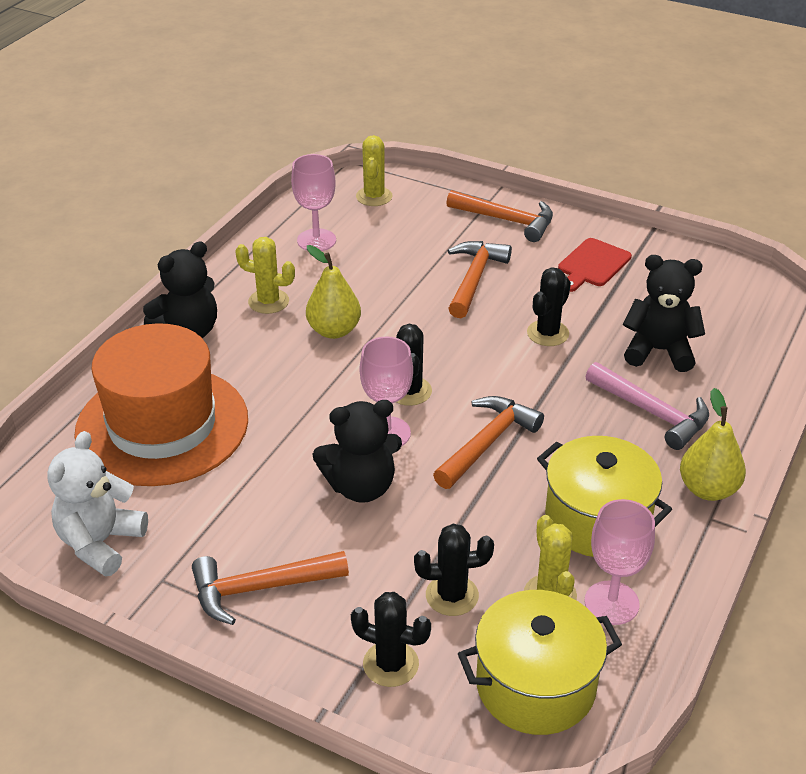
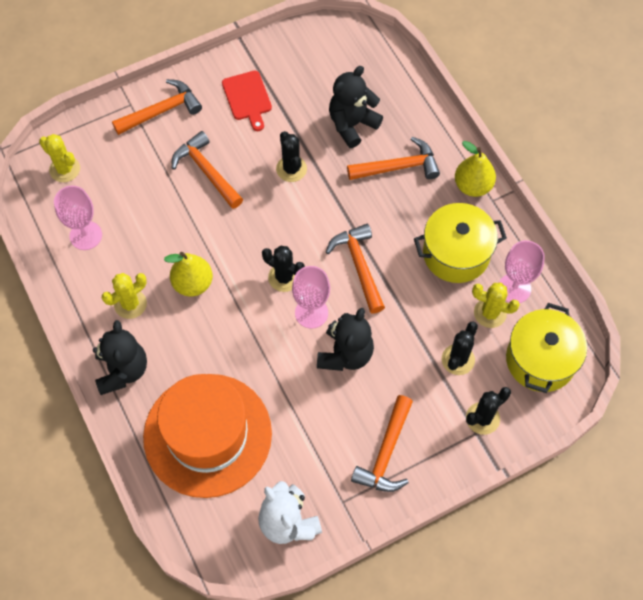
camera: 55 degrees left, 25 degrees up
(652, 412) = (398, 167): pink hammer -> orange hammer

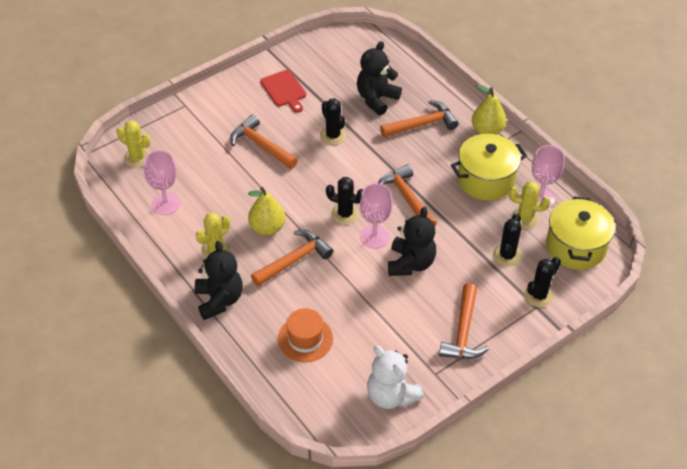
camera: 10 degrees left, 15 degrees down
(161, 111) = (213, 107): orange hammer -> orange hammer (294, 260)
(207, 435) = (305, 339): orange hat -> orange hat, size x0.49

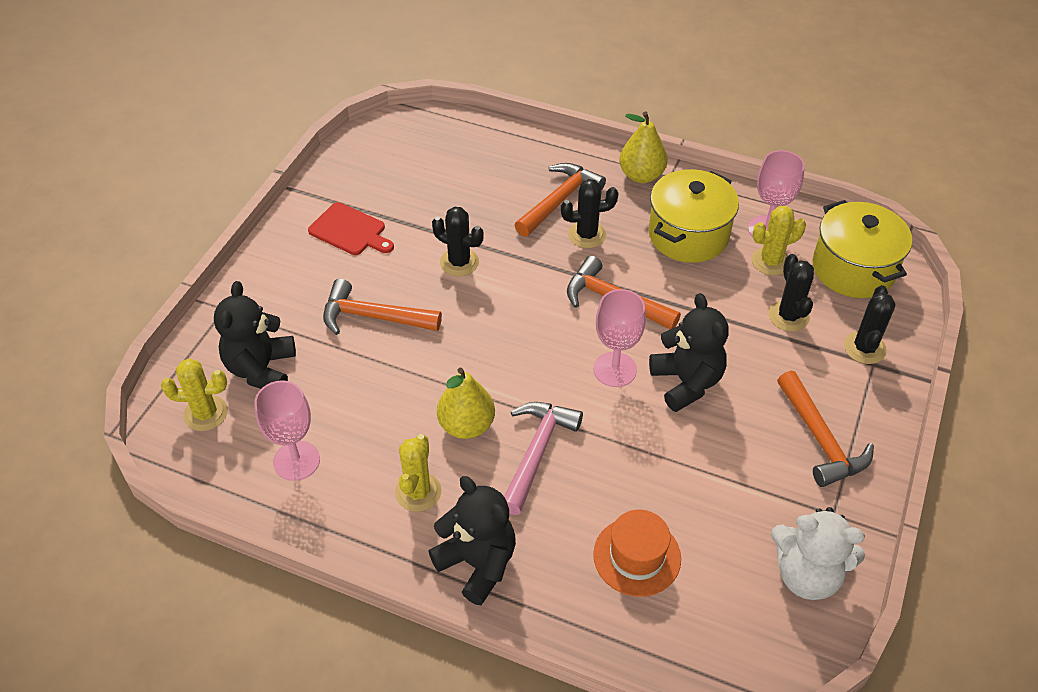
camera: 30 degrees left, 0 degrees up
(294, 260) = (537, 452): orange hammer -> pink hammer
(345, 214) = (554, 357): black cactus -> black cactus (587, 235)
(376, 99) = (478, 193): black teddy bear -> black teddy bear (261, 369)

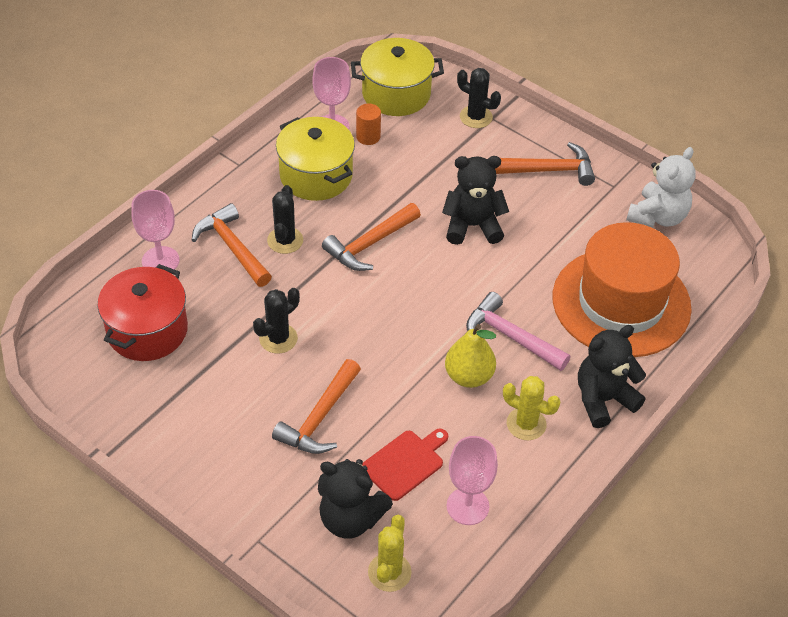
camera: 75 degrees left, 0 degrees up
(350, 231) = (196, 415): red cutting board -> red cutting board (405, 463)
(435, 173) = (147, 330): none -> red pot
(615, 369) = (444, 265): pink goblet -> pink goblet (160, 261)
(637, 556) = (621, 302): orange hat -> orange hat, size x2.06
(641, 175) = (228, 183): yellow pear -> none
(770, 261) = (368, 137): yellow cactus -> orange cylinder
(788, 316) = (429, 146): black cactus -> none

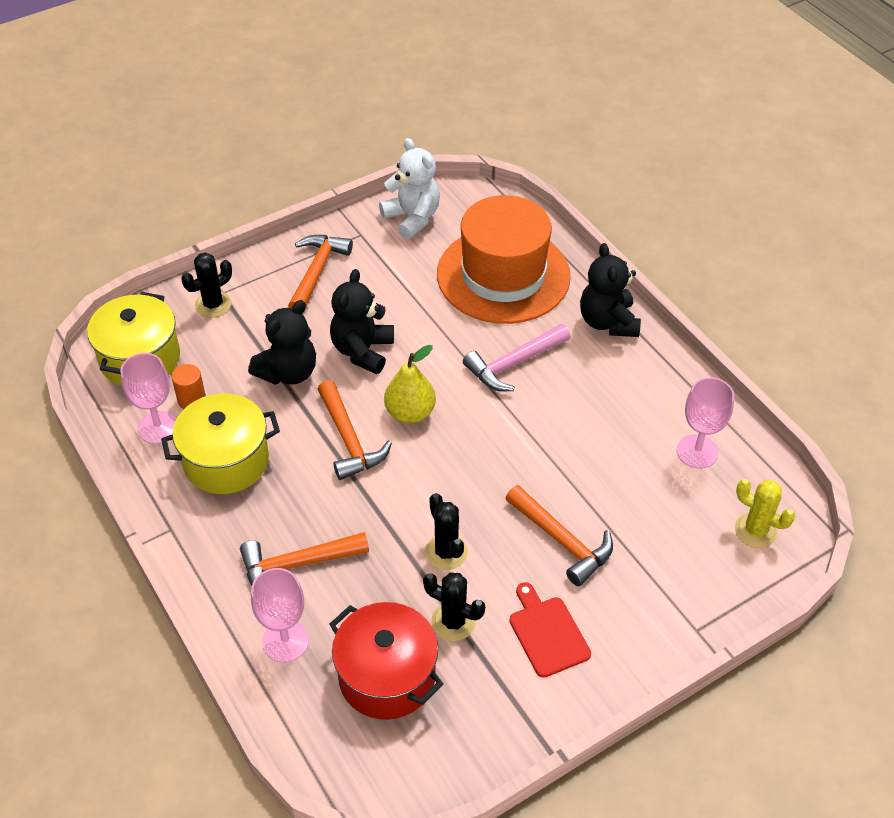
camera: 70 degrees left, 0 degrees up
(285, 240) = (309, 513): black cactus -> black cactus (453, 622)
(350, 518) = (689, 545): black teddy bear -> black teddy bear (288, 372)
(405, 463) = (637, 485): red cutting board -> red cutting board (547, 633)
(469, 376) = (550, 408): yellow pear -> yellow pear (410, 413)
(526, 424) = (618, 383): yellow cactus -> none

